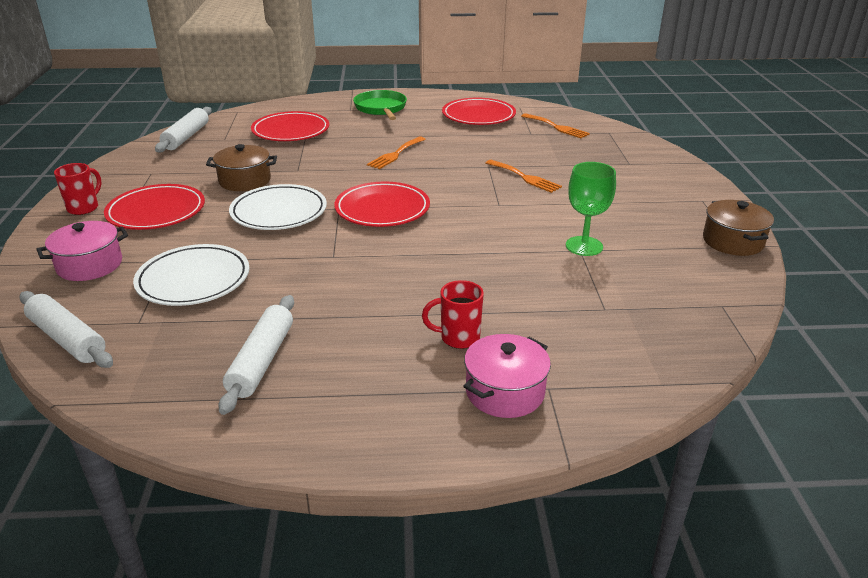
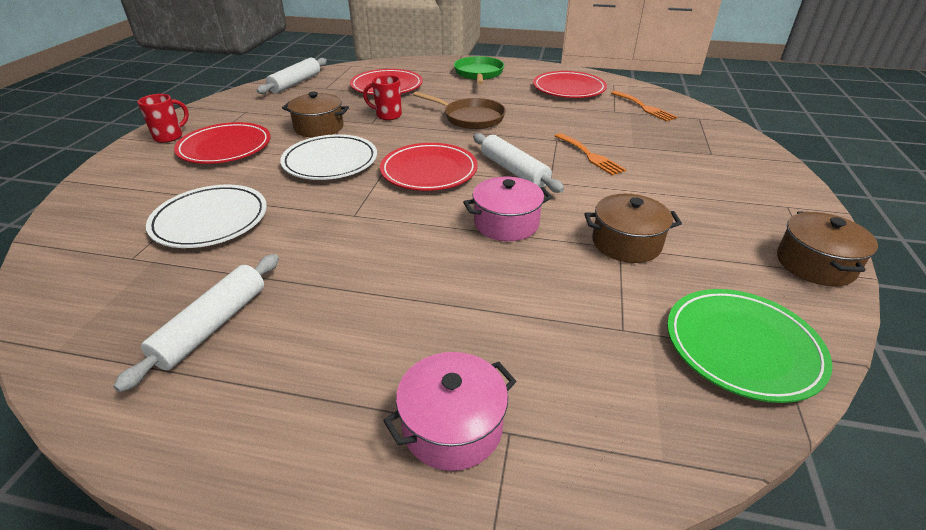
camera: 15 degrees right, 5 degrees up
(67, 339) = (58, 265): white rolling pin -> white rolling pin (513, 171)
(90, 265) = (134, 191): pink pot -> pink pot (506, 223)
(395, 154) = (470, 118): orange fork -> brown pan
(458, 338) = (432, 337): red mug -> red mug (387, 115)
(584, 246) = (626, 243): green goblet -> brown pot
(695, 306) = (742, 347): none -> green plate

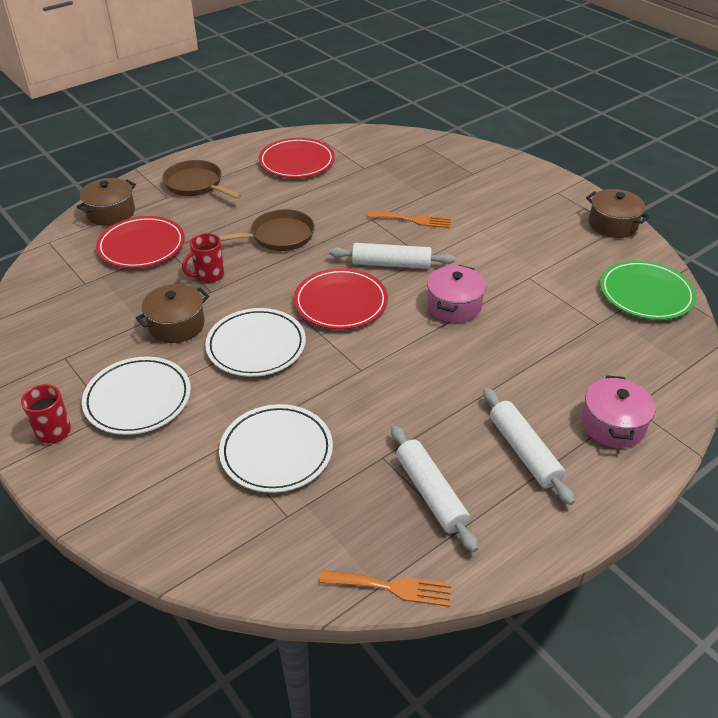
camera: 50 degrees left, 5 degrees up
(225, 147) = (138, 399): red plate -> white plate
(295, 83) = (38, 297): white rolling pin -> white rolling pin (524, 451)
(478, 74) = (196, 185): green pan -> brown pan
(626, 243) = (527, 272): brown pot -> brown pot (111, 213)
(644, 107) = (376, 152): orange fork -> orange fork (392, 587)

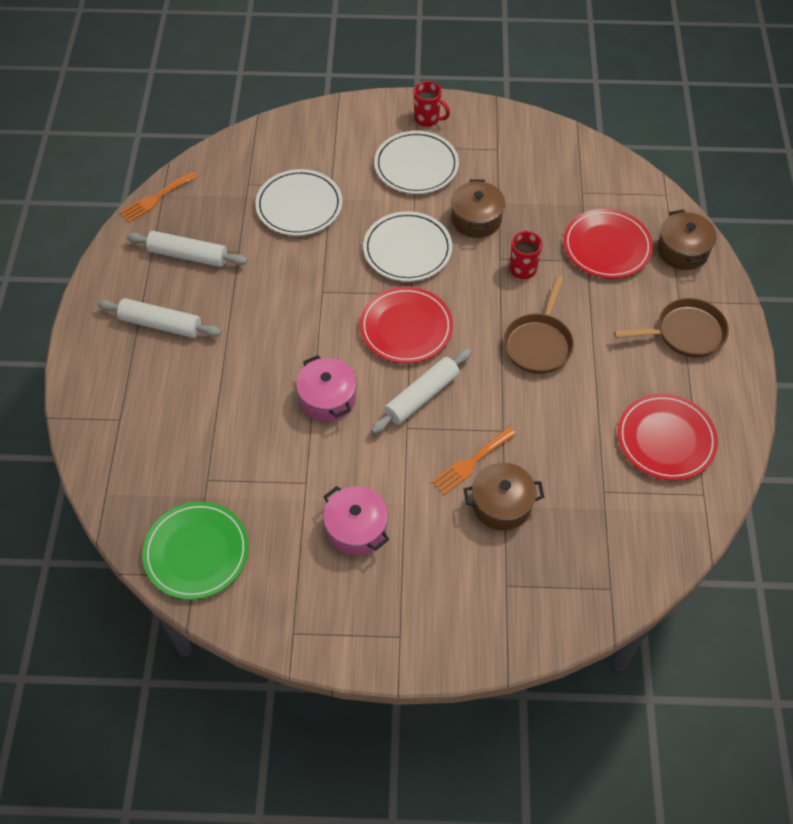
camera: 130 degrees right, 15 degrees up
(612, 224) = (303, 632): brown pot -> brown pot (501, 504)
(613, 424) = (122, 392): pink pot -> pink pot (356, 529)

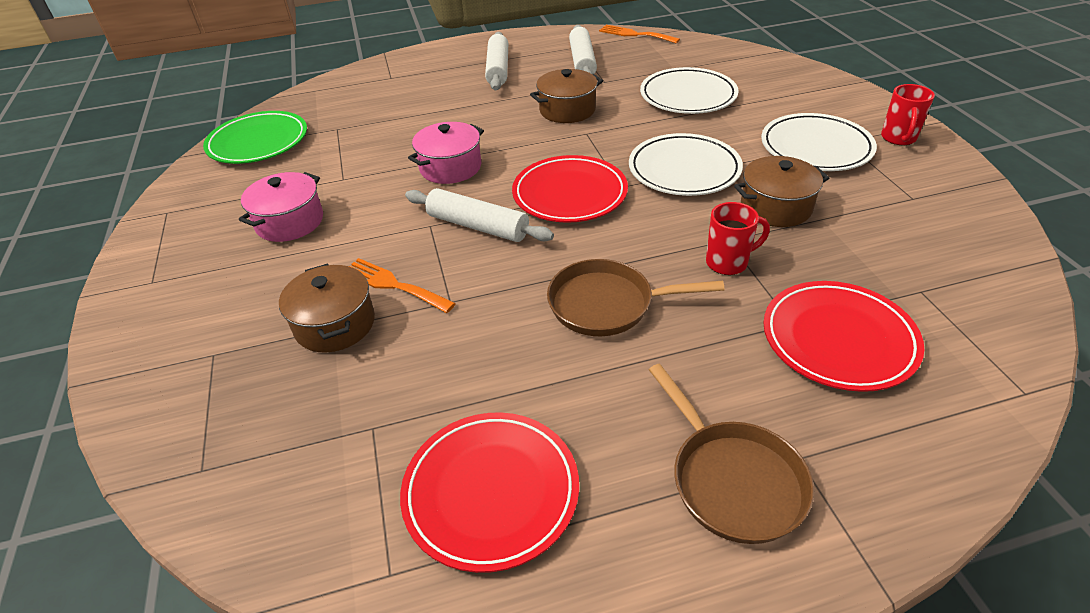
camera: 75 degrees right, 15 degrees down
(682, 250) = (918, 441): brown pot -> brown pot (567, 110)

